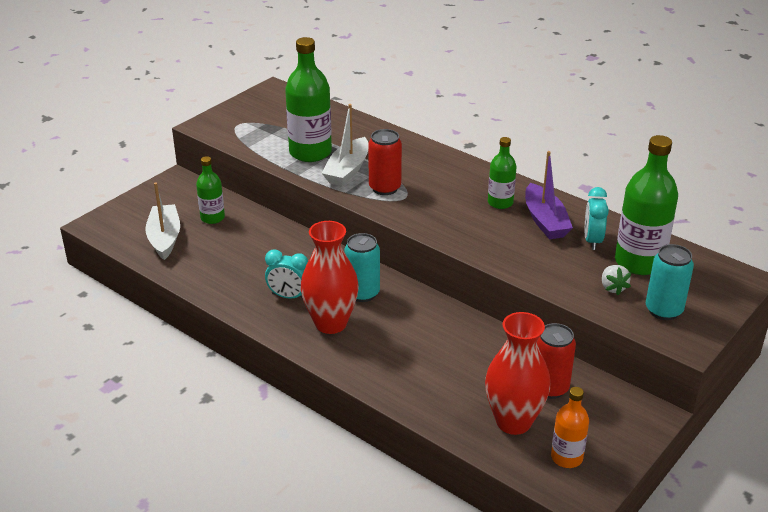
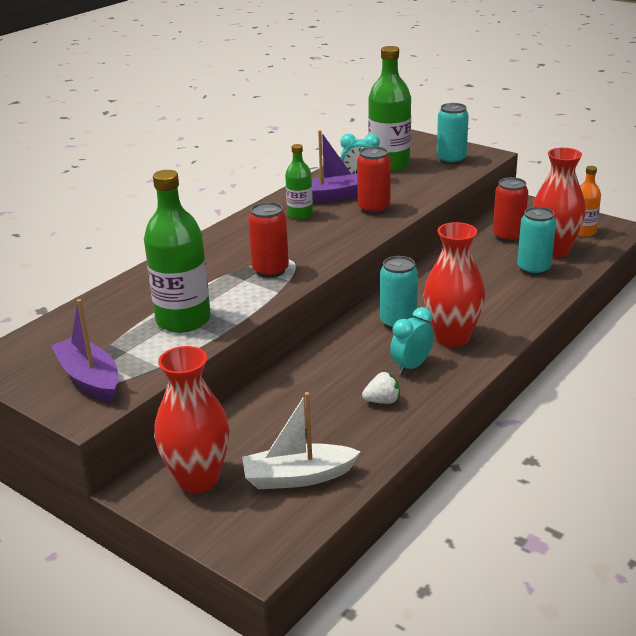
camera: 90 degrees left, 5 degrees down
(177, 199) = (198, 479): none -> red vase
(212, 218) = (249, 440): green bottle -> none
(242, 124) = (89, 379): none -> purple boat
(288, 296) = (411, 366): turquoise clock -> turquoise clock turned 150 degrees counterclockwise
(347, 170) = (229, 293): white boat -> none
(466, 397) = (533, 269): none -> turquoise can
(514, 246) = (373, 209): none -> red can
(612, 288) = (426, 174): white strawberry -> white strawberry (382, 401)

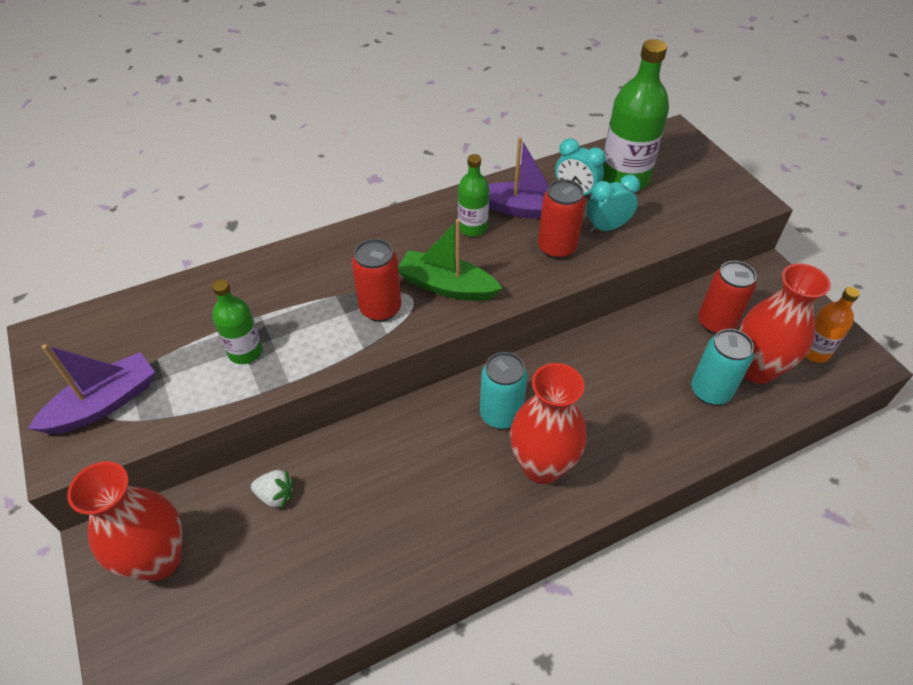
camera: 25 degrees right, 20 degrees up
(89, 379) = (104, 404): purple boat -> purple boat turned 60 degrees clockwise
(183, 320) = (245, 352): green bottle -> green bottle, size x0.56
(298, 477) = (247, 608): white boat -> none
(310, 247) = (447, 286): none -> green boat
(382, 401) = (403, 533): white strawberry -> white strawberry (276, 495)
(411, 366) = (468, 492): turquoise clock -> turquoise clock (607, 227)
(451, 160) = (702, 195): turquoise can -> none

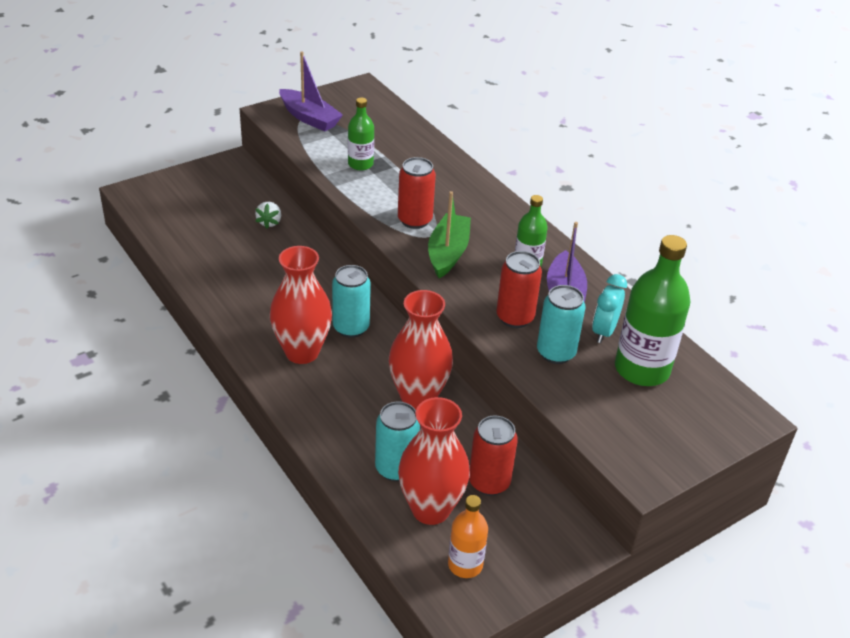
camera: 80 degrees right, 10 degrees down
(159, 559) = (222, 183): red vase -> red vase (418, 398)
(607, 227) = (556, 353): turquoise clock -> turquoise can

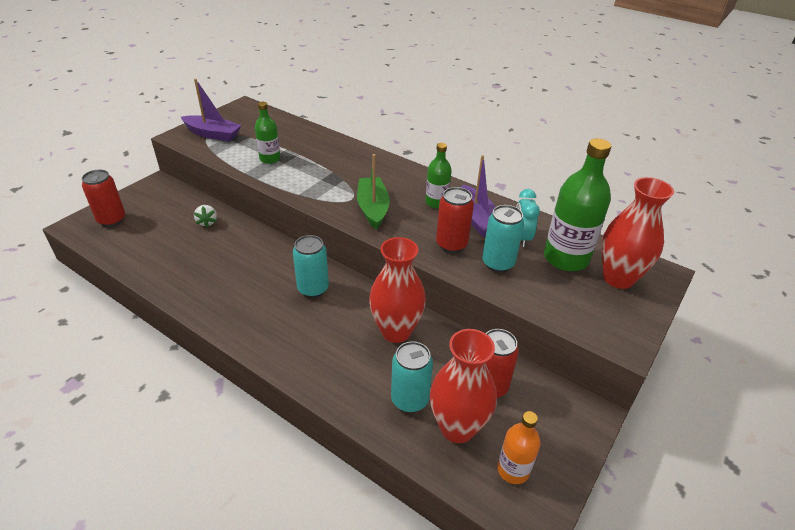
camera: 20 degrees left, 0 degrees up
(302, 352) = (281, 321): red vase -> red vase (618, 278)
(414, 220) = (334, 190): red can -> red can (112, 220)

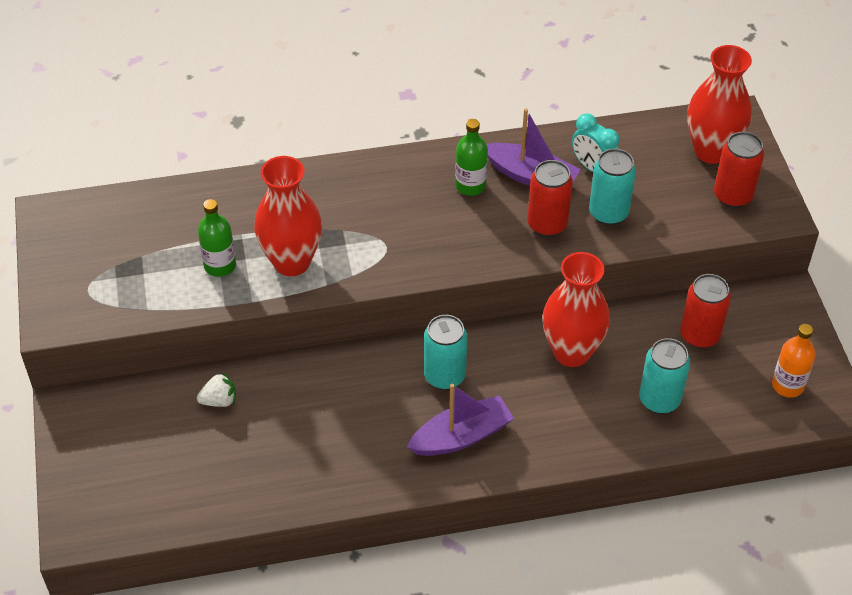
camera: 45 degrees left, 10 degrees up
(112, 220) = (105, 490): red can -> red can (732, 196)
(207, 222) = (219, 400): white strawberry -> white strawberry turned 45 degrees counterclockwise
(213, 134) = (90, 286): purple boat -> purple boat (461, 436)
(373, 208) = (423, 241): green boat -> none
(457, 427) = (717, 389): red vase -> red vase (292, 262)
(566, 258) = (652, 162): green bottle -> none

